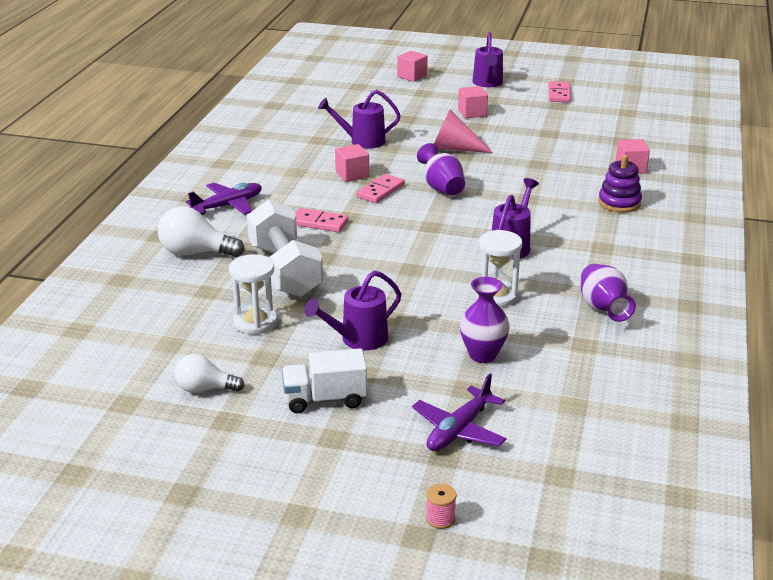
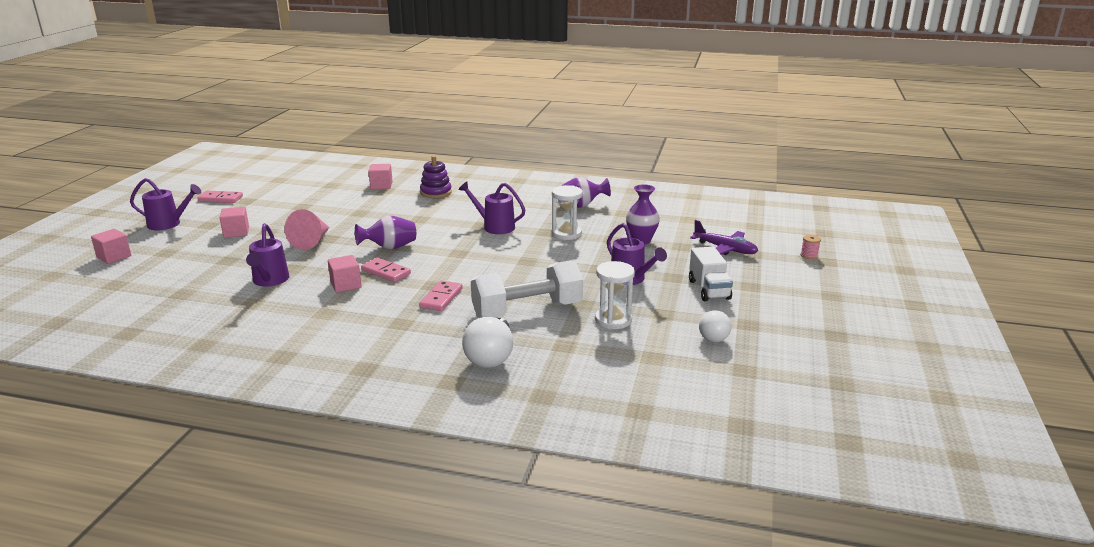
camera: 90 degrees left, 5 degrees down
(228, 205) = (391, 346): purple plane -> none

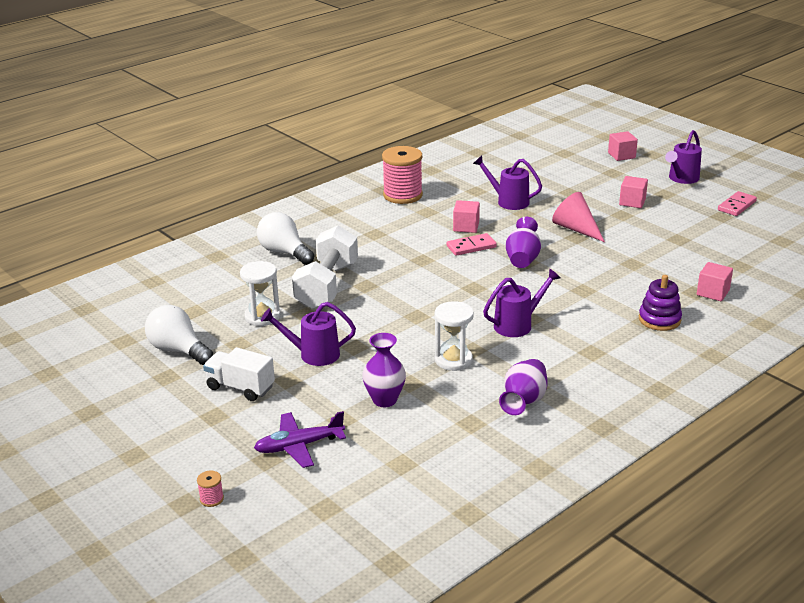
camera: 125 degrees right, 5 degrees up
(291, 339) = (402, 195): none -> pink spool
(441, 298) = (394, 257): pink domino -> none
(712, 336) = (178, 350): white light bulb -> white light bulb, size x1.52

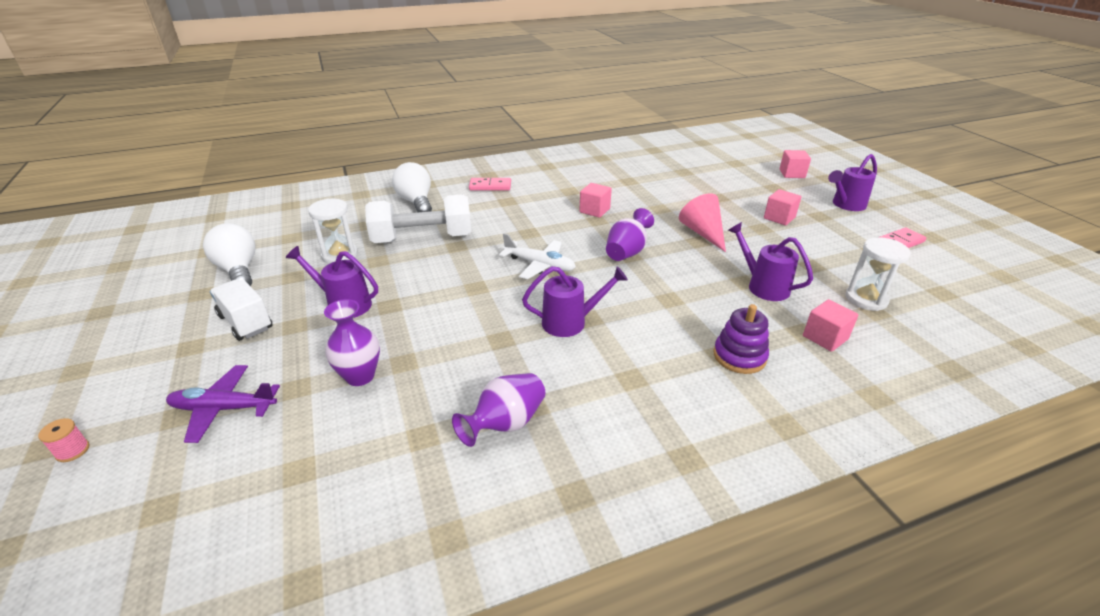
camera: 20 degrees right, 5 degrees up
(327, 285) = (422, 239): white dumbbell -> white dumbbell turned 45 degrees clockwise
(402, 195) = (559, 173): pink spool -> none
(453, 360) = (470, 347): white hourglass -> white hourglass (866, 299)
(456, 286) = (540, 265): none -> white plane
(471, 247) = (585, 230): pink domino -> pink domino (490, 186)
(508, 201) = (652, 195): purple watering can -> purple watering can (762, 286)

